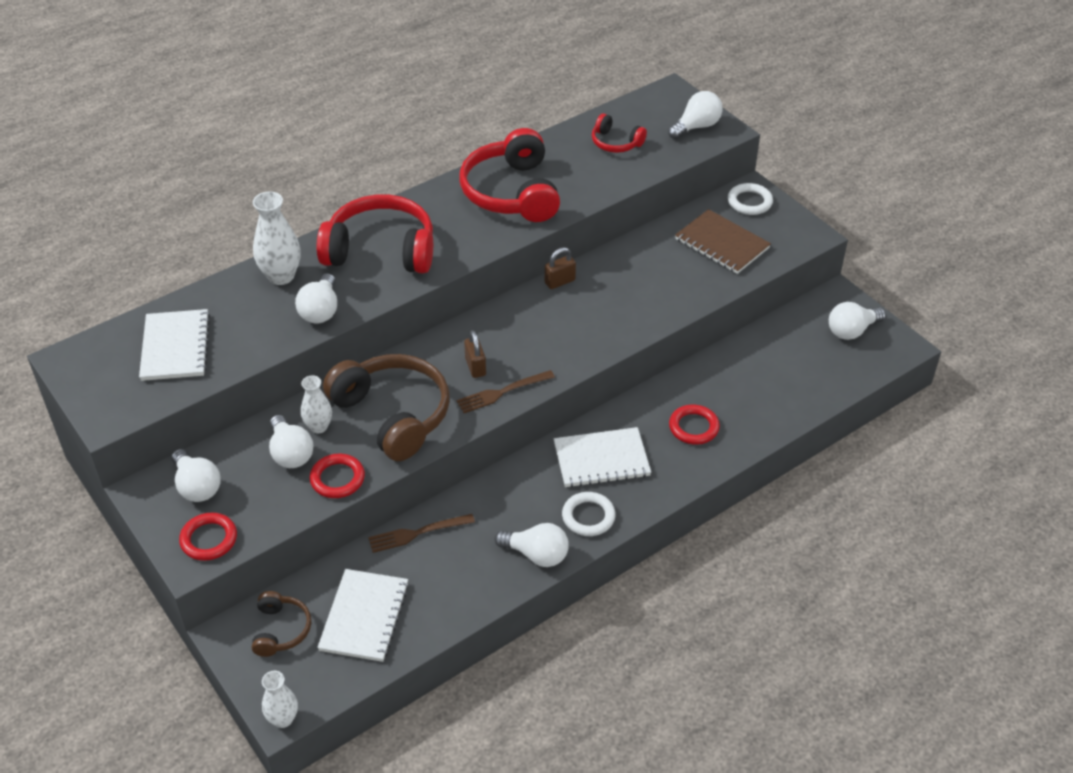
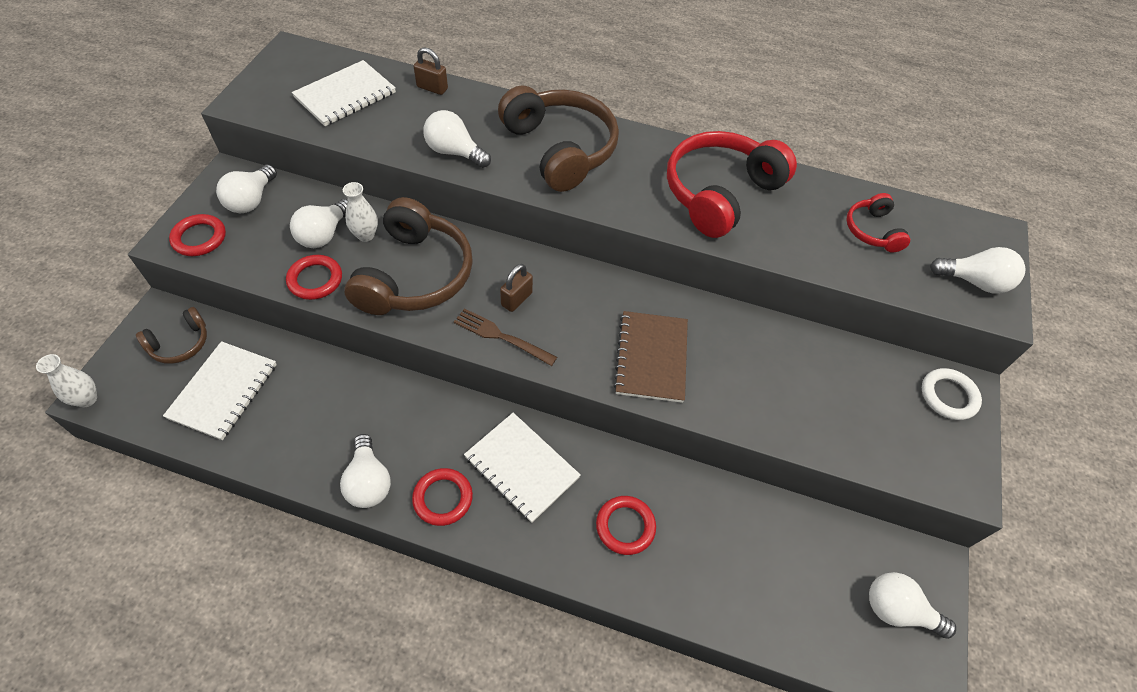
camera: 50 degrees right, 10 degrees up
(281, 276) = (474, 109): white vase -> none
(320, 310) = (454, 152): white light bulb -> white light bulb turned 60 degrees clockwise
(364, 617) = (223, 391): white notebook -> white notebook turned 45 degrees counterclockwise
(381, 250) = (560, 149): red headphones -> brown headphones
(417, 533) = (337, 375): brown fork -> none
(560, 282) = (677, 300): brown padlock -> brown padlock (432, 88)
(588, 516) = (443, 498): white ring -> red ring
(722, 243) = (863, 405): brown notebook -> brown notebook (651, 358)

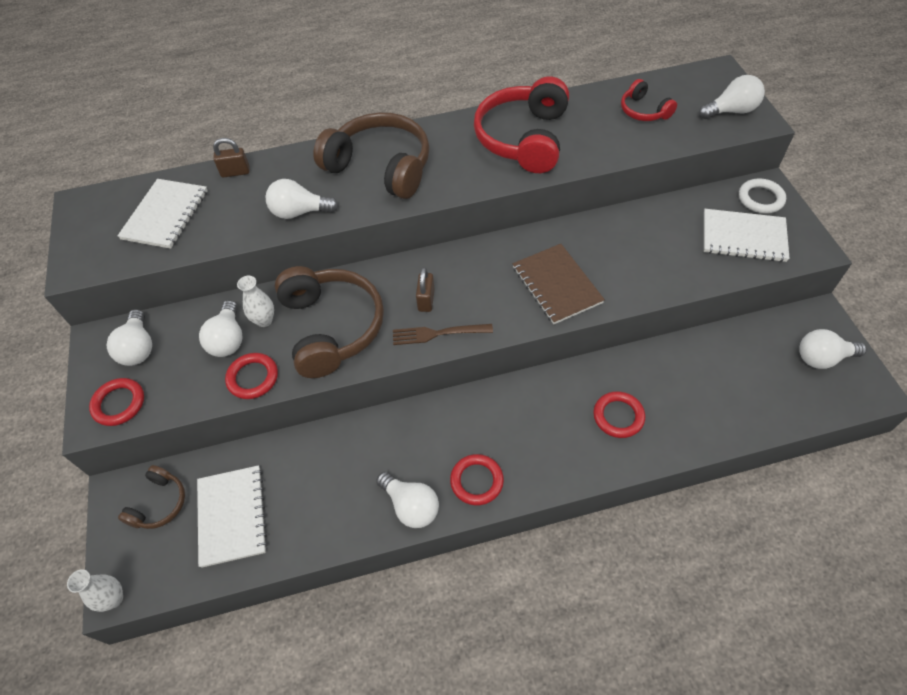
camera: 25 degrees left, 0 degrees up
(522, 467) = (515, 423): white notebook -> white notebook (743, 237)

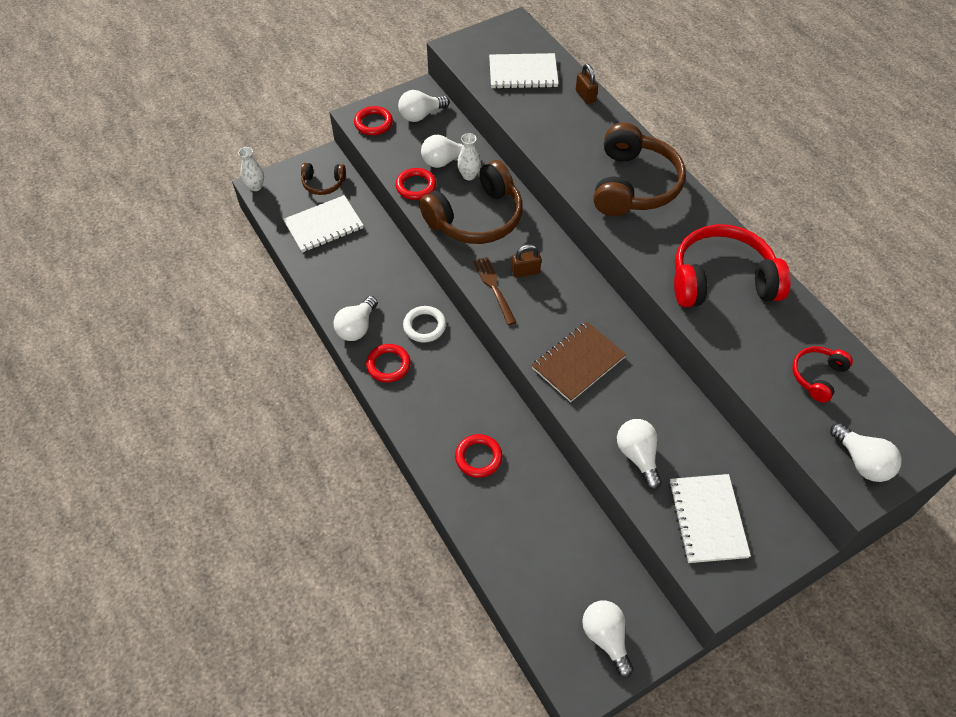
camera: 70 degrees right, 0 degrees up
(299, 212) = (558, 148): white light bulb -> white light bulb (638, 456)
(760, 199) = (775, 533): white ring -> white ring (424, 326)

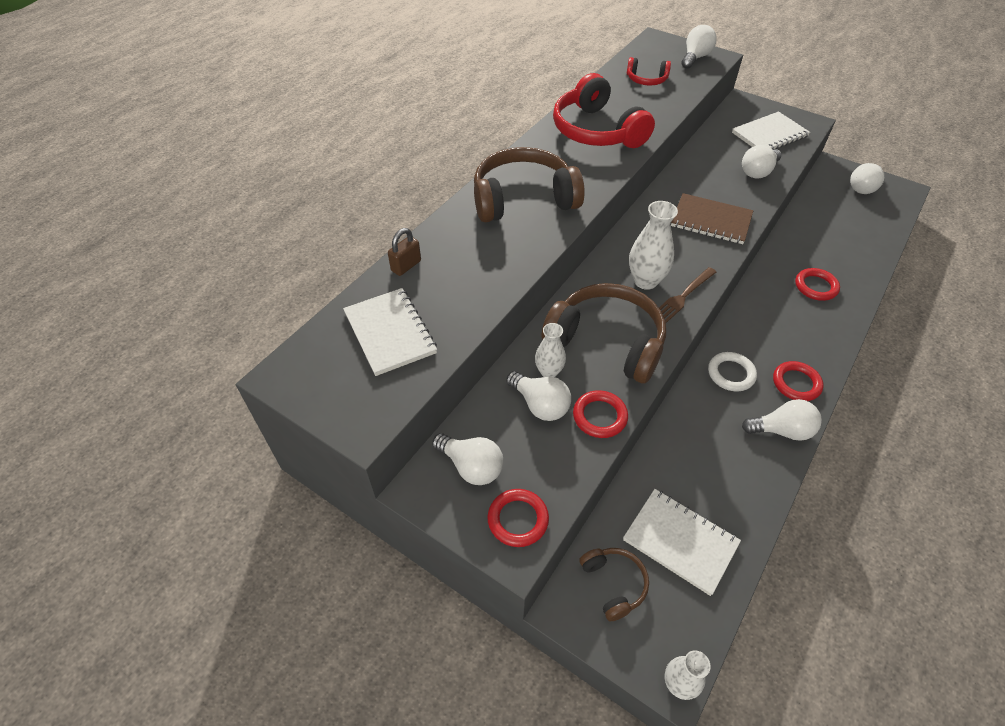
camera: 115 degrees left, 5 degrees down
(525, 271) = (645, 281): brown padlock -> white vase

